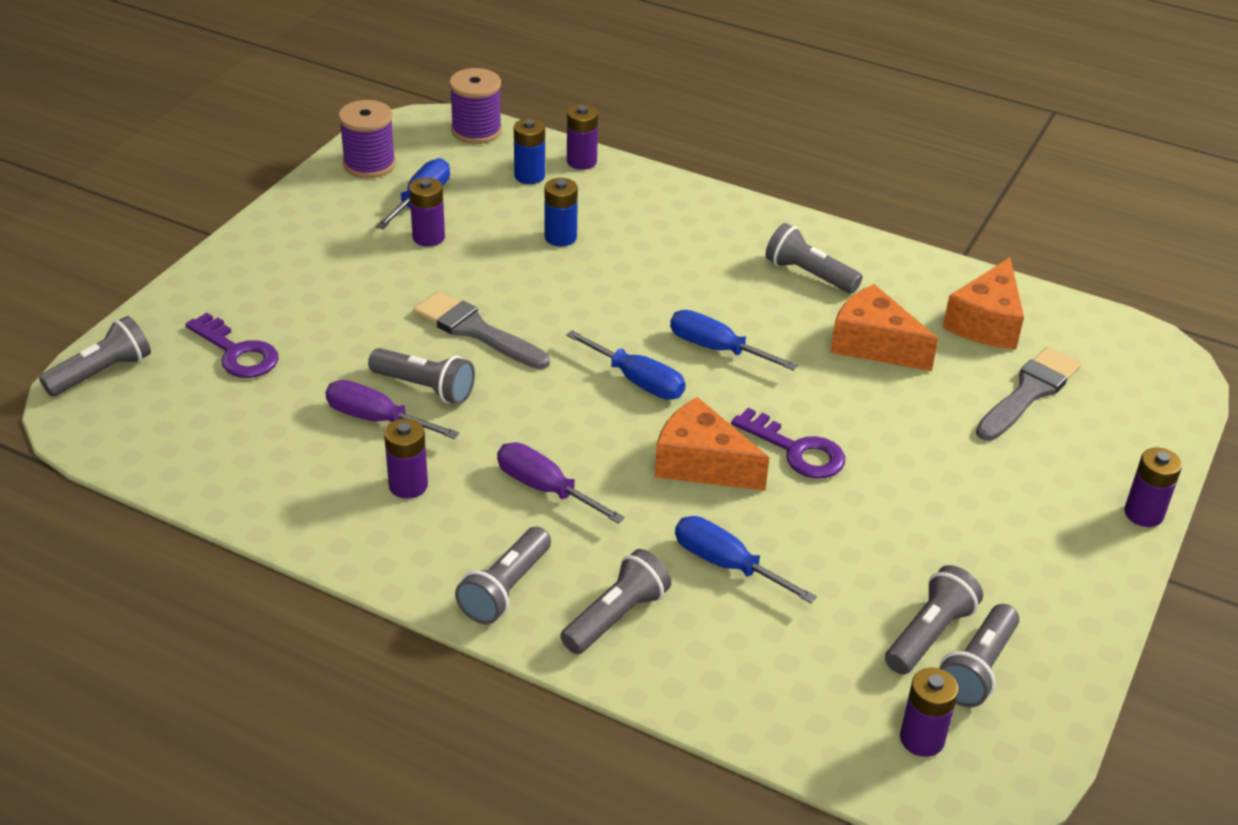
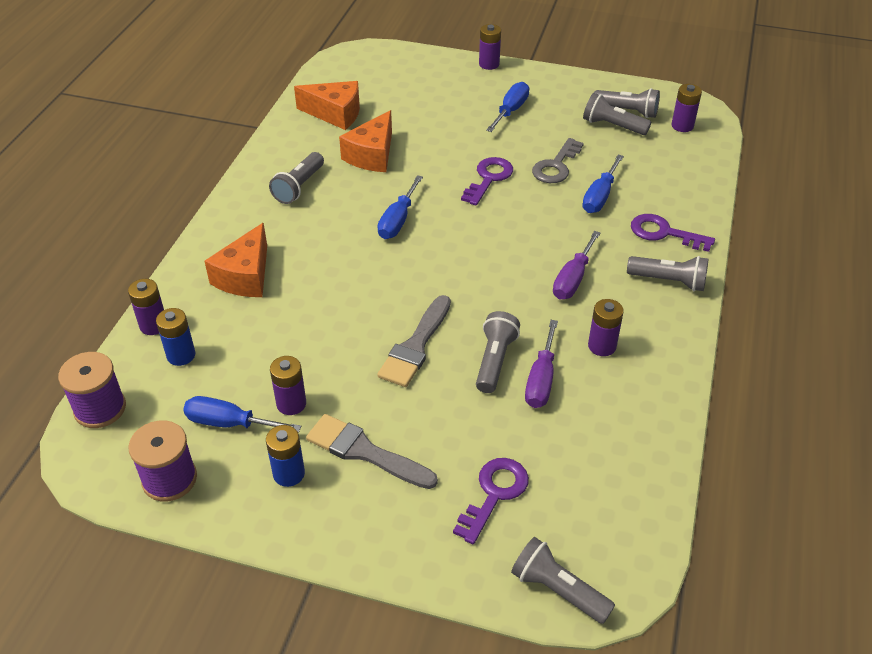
camera: 100 degrees left, 5 degrees up
(560, 237) = (275, 319): blue battery -> blue battery (289, 474)
(616, 617) = (664, 233): grey flashlight -> purple key
(637, 381) = (446, 252): blue screwdriver -> blue screwdriver (510, 111)
(701, 464) = (518, 215): orange cheese -> orange cheese (245, 276)
(817, 532) = (556, 166): none -> grey key
(1029, 392) = (400, 98): grey brush -> grey brush (365, 452)

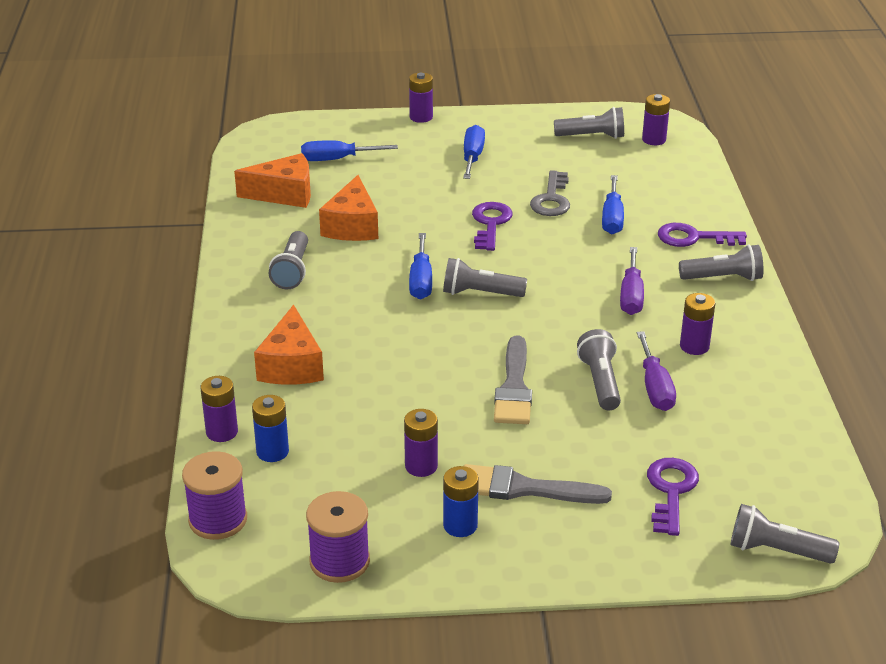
camera: 20 degrees left, 10 degrees down
(229, 423) = (368, 498): blue screwdriver -> blue screwdriver (337, 159)
(612, 126) = (585, 152): grey flashlight -> grey flashlight (480, 293)

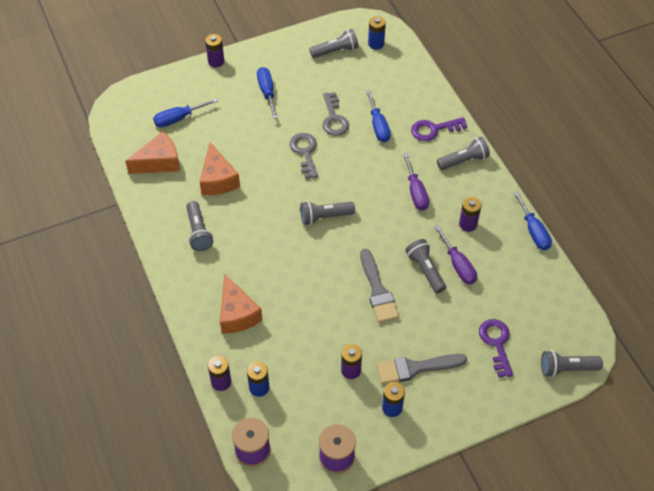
camera: 20 degrees left, 20 degrees up
(421, 280) = (283, 216): blue screwdriver -> blue screwdriver (533, 231)
(490, 224) = (305, 152): purple key -> grey key
(654, 140) = (376, 44): purple battery -> blue battery

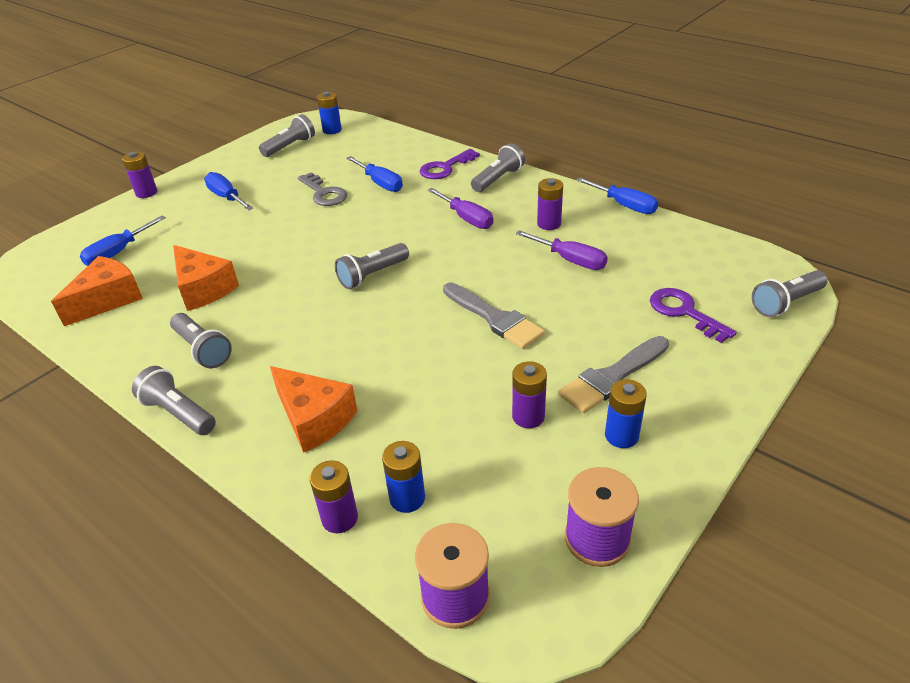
camera: 25 degrees left, 15 degrees down
(305, 152) = (307, 229): grey key -> none
(425, 270) = (537, 278): grey flashlight -> grey flashlight (178, 413)

